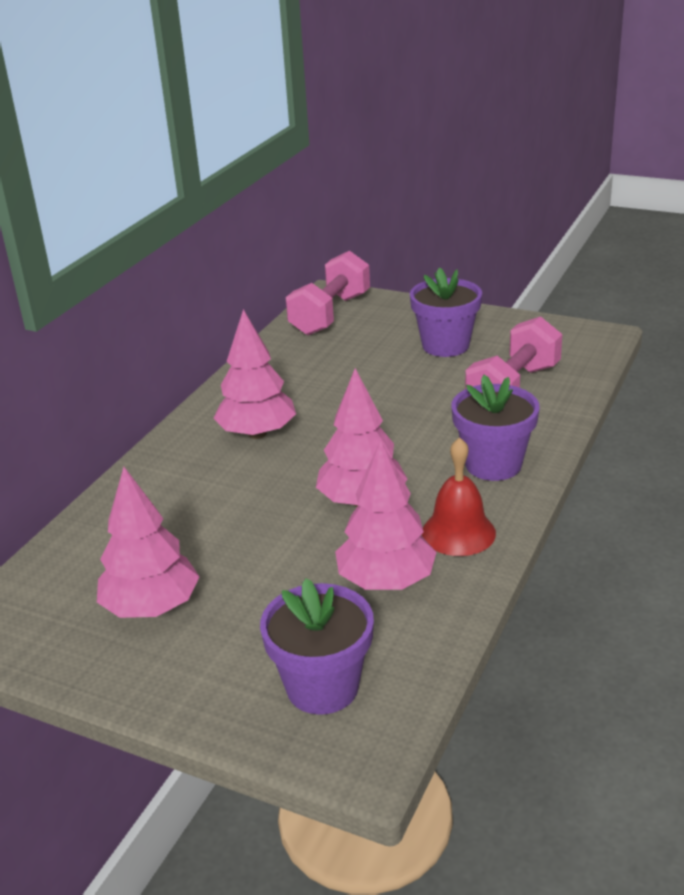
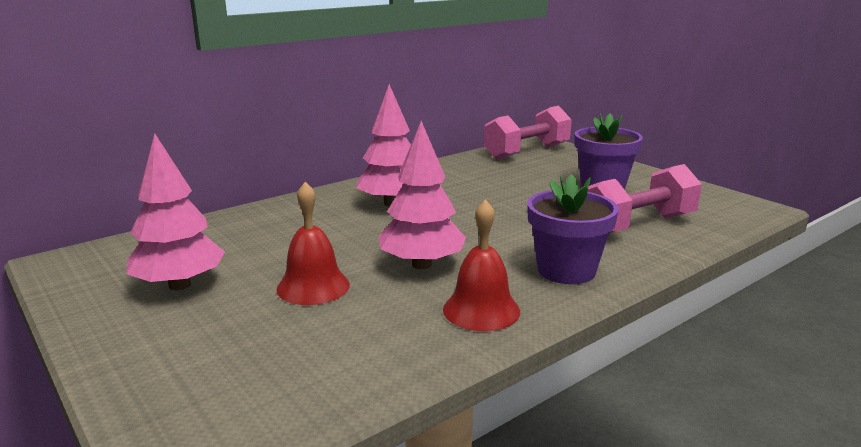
camera: 25 degrees right, 10 degrees down
(286, 561) = (313, 286): none -> red bell
(322, 687) = (225, 388): purple flower pot -> none
(386, 581) = (375, 326): pink tree -> none

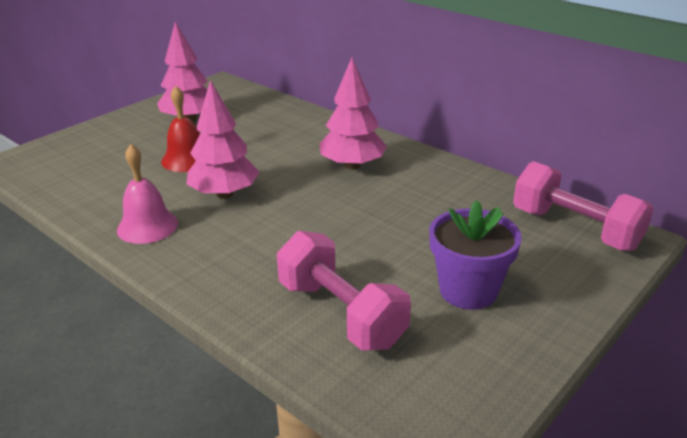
camera: 80 degrees right, 10 degrees up
(481, 310) = (147, 226): red bell -> pink bell
(566, 270) = (217, 264): purple flower pot -> none

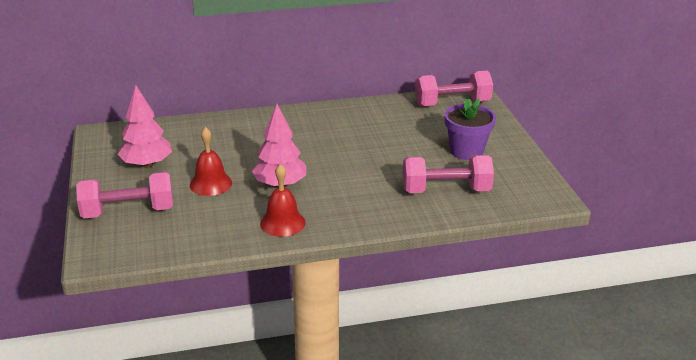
camera: 55 degrees left, 0 degrees up
(100, 144) = (128, 211): none -> pink dumbbell
(147, 226) = (282, 223): pink bell -> red bell
(352, 165) = (307, 132): pink tree -> none

